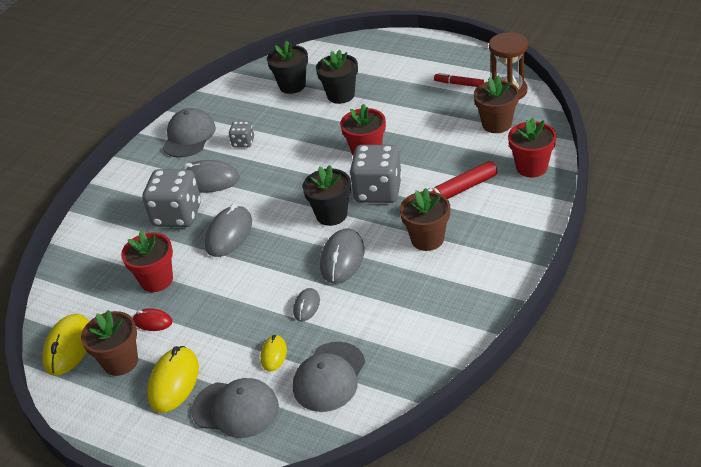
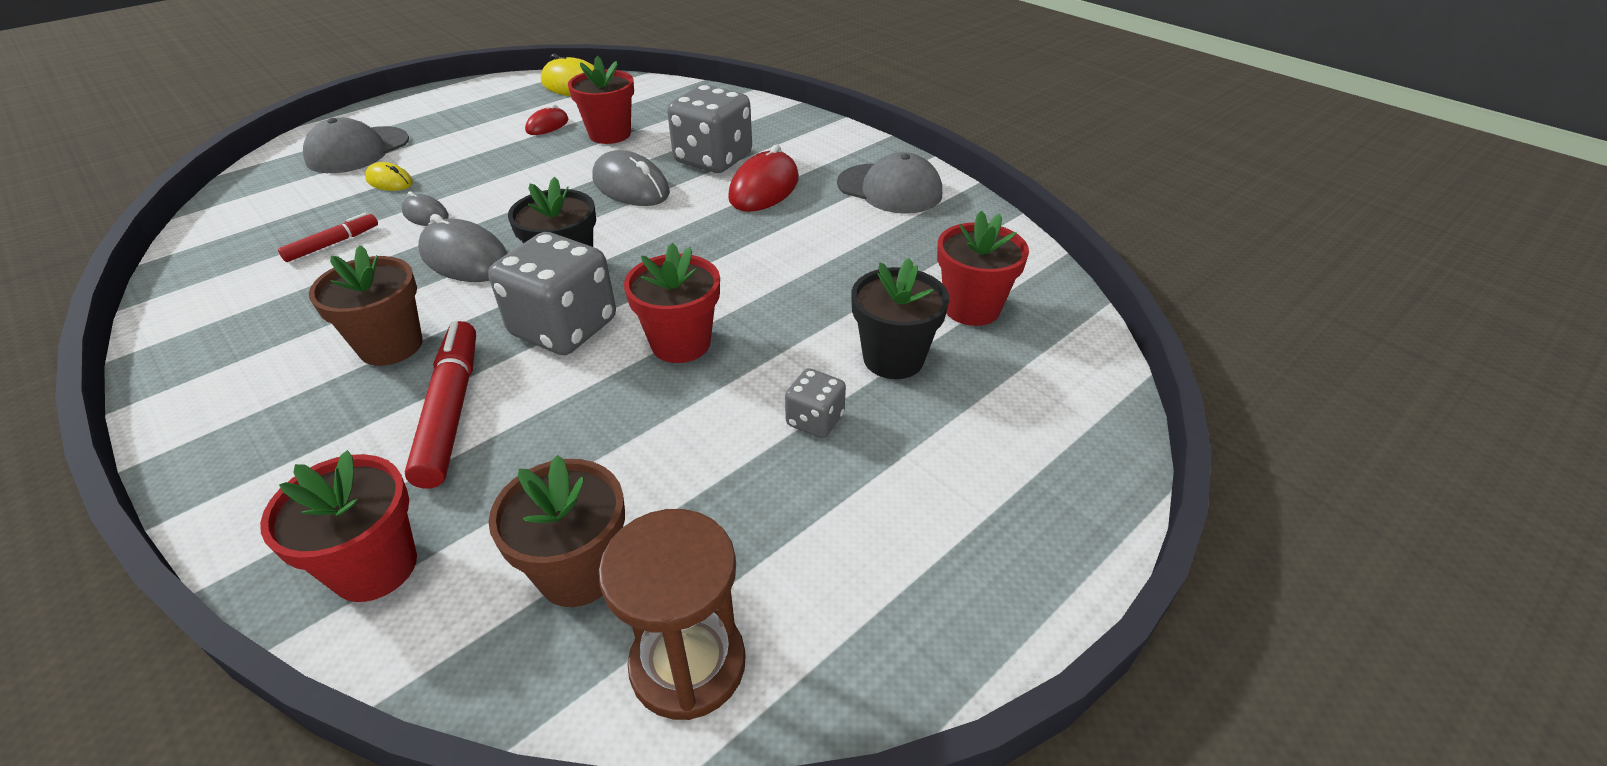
camera: 105 degrees right, 0 degrees up
(120, 362) = (516, 106): brown flower pot -> none
(174, 382) = (447, 126): yellow mouse -> none
(208, 180) = (764, 188): grey mouse -> red mouse
(243, 142) = (831, 229): grey dice -> grey dice (815, 420)
(292, 85) = (971, 308): black flower pot -> red flower pot
(329, 377) = (300, 207): grey cap -> none
(459, 84) = (800, 566): red marker -> red marker (332, 244)

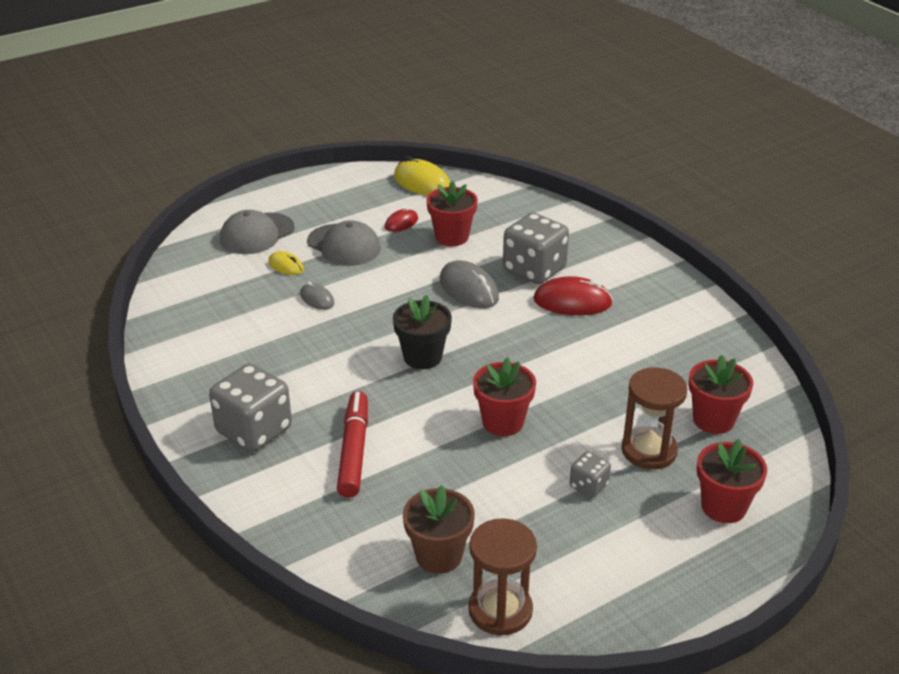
camera: 10 degrees right, 5 degrees down
(332, 244) = (255, 317): red marker -> none
(375, 567) = (322, 538): red flower pot -> red flower pot (723, 507)
(391, 346) = (309, 401): brown flower pot -> none
(465, 258) = (350, 339): grey mouse -> none
(564, 328) = (423, 401): grey dice -> grey dice (254, 430)
(764, 188) = (572, 302): red mouse -> red mouse turned 60 degrees clockwise
(889, 189) = (672, 312): grey cap -> grey cap (344, 245)
(893, 359) = (649, 450): black flower pot -> brown hourglass

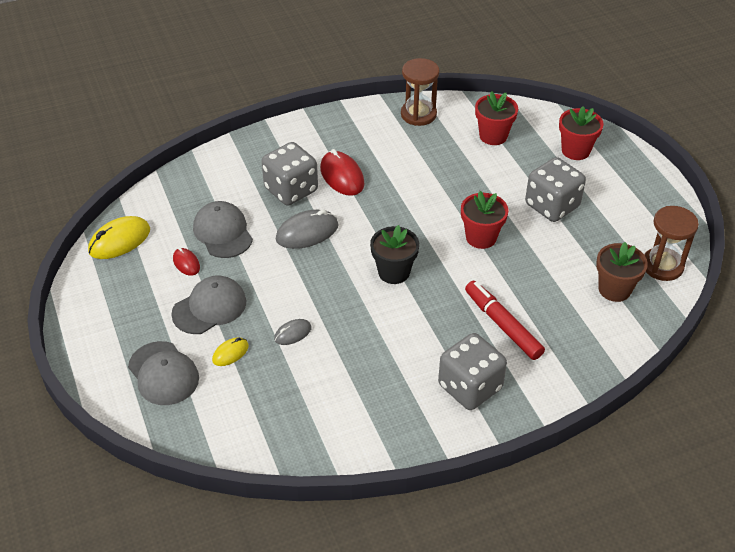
camera: 80 degrees left, 10 degrees up
(354, 451) = (502, 325): red marker -> red marker turned 45 degrees clockwise
(452, 237) = (223, 232): red flower pot -> grey cap
(572, 302) = (342, 176): red mouse -> red mouse turned 45 degrees counterclockwise
(588, 486) = (552, 206): grey dice -> grey dice, size x2.02
(649, 450) = (520, 171): brown hourglass -> brown hourglass (418, 114)

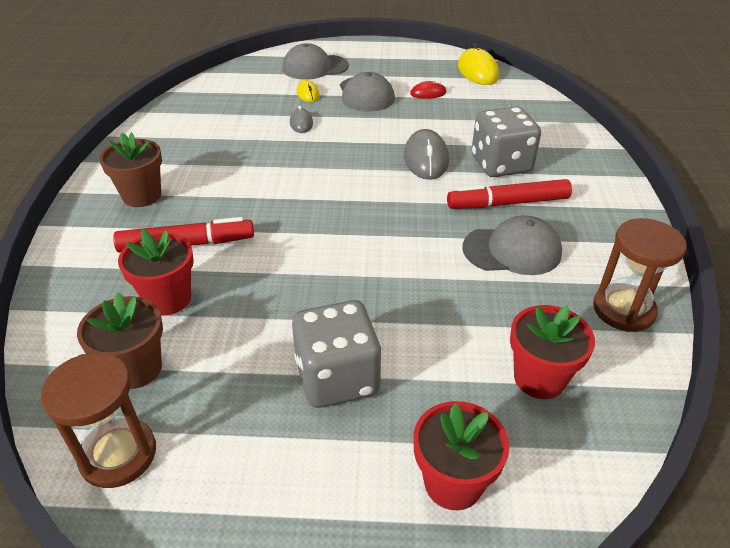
camera: 115 degrees right, 5 degrees down
(223, 232) = (457, 116): grey cap -> grey cap (512, 250)
(342, 176) = (508, 203): red mouse -> red marker
(394, 272) = (327, 195): black flower pot -> none
(470, 387) = (142, 196): grey dice -> brown flower pot
(481, 237) = (328, 278): red flower pot -> red flower pot (168, 299)

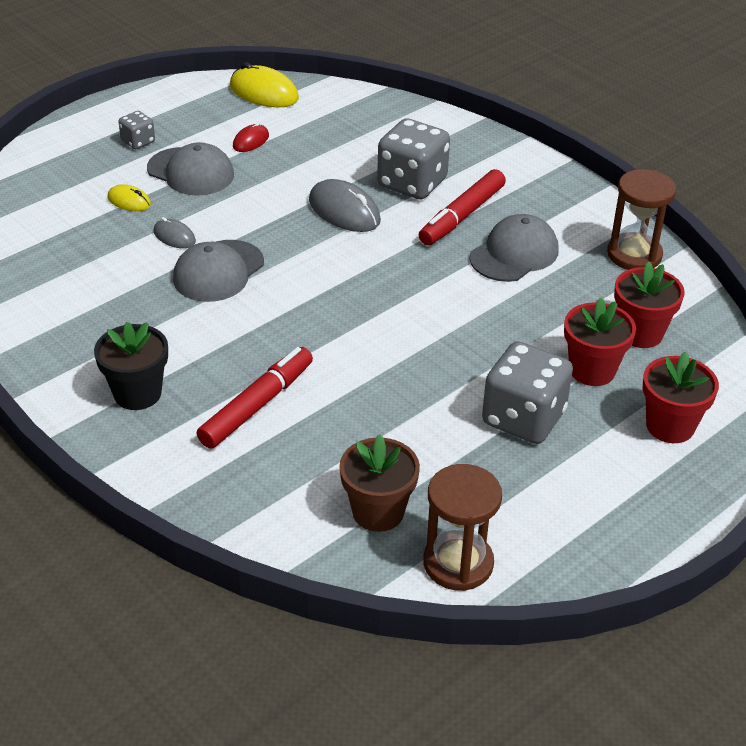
camera: 45 degrees left, 0 degrees up
(142, 196) = (137, 393): brown flower pot -> black flower pot
(168, 299) = (317, 453): red flower pot -> red flower pot (592, 370)
(315, 67) = (86, 166): grey cap -> grey cap (218, 271)
(362, 67) = (138, 142): none -> grey dice

